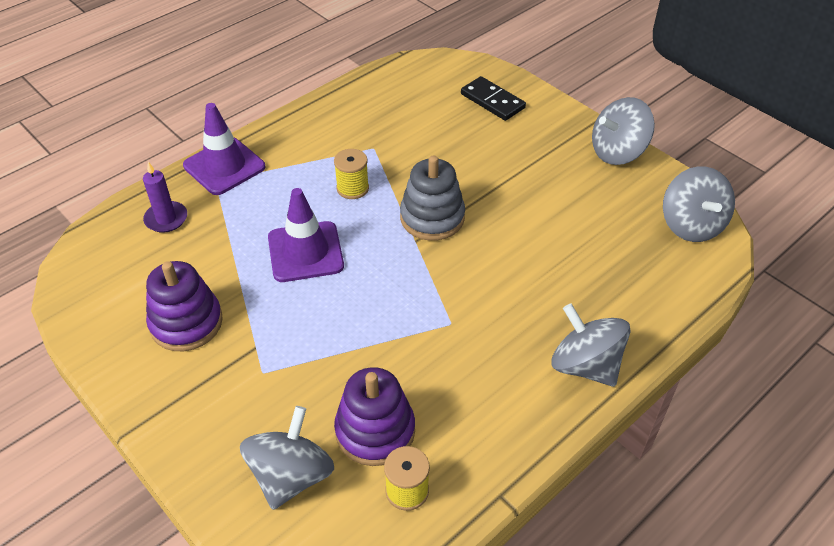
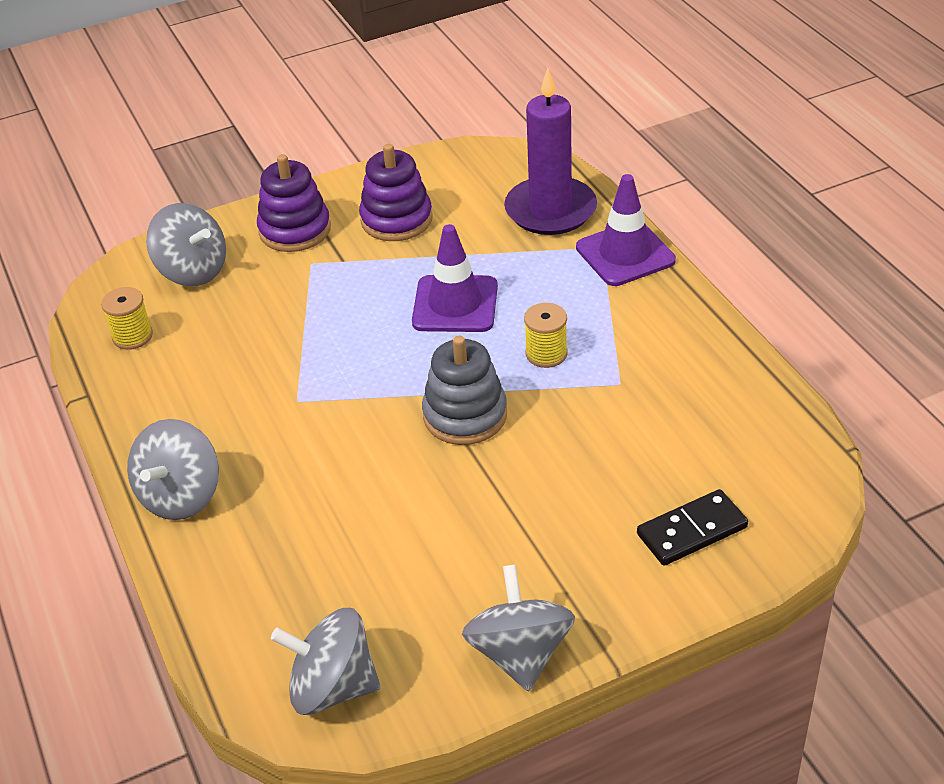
camera: 110 degrees right, 5 degrees down
(166, 219) = (550, 210): purple candle -> purple candle, size x1.91
(375, 431) = (203, 325): purple stacking toy -> purple stacking toy (295, 230)
(585, 365) = (181, 496): grey spinning top -> grey spinning top turned 135 degrees clockwise

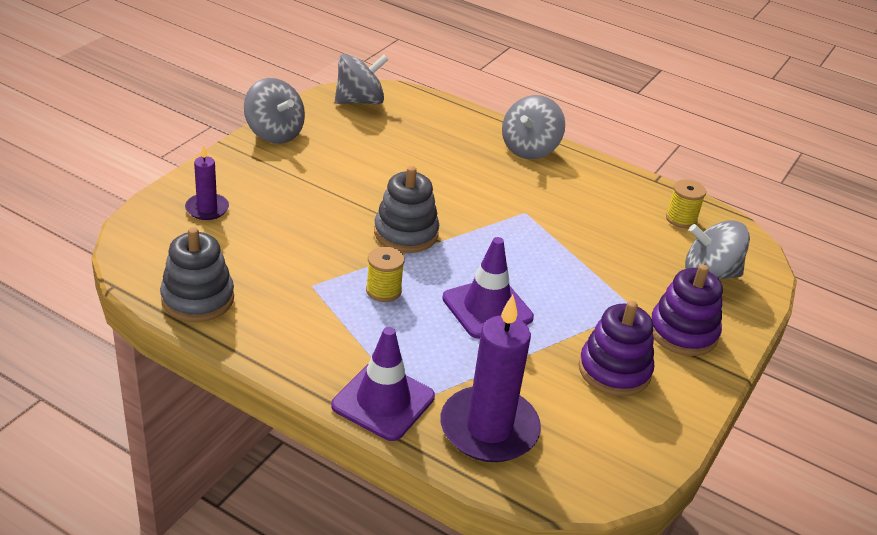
camera: 140 degrees right, 5 degrees down
(181, 496) = (529, 149): grey spinning top -> grey spinning top turned 135 degrees counterclockwise
(691, 531) = (207, 209): black domino -> purple candle
(755, 404) = (198, 299): none -> grey stacking toy

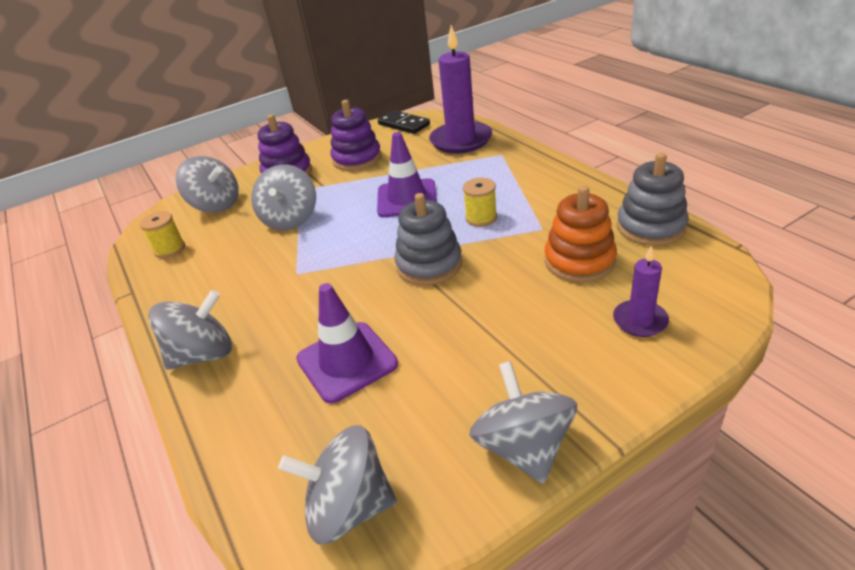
camera: 145 degrees left, 0 degrees up
(265, 253) = (579, 261): none -> orange stacking toy
(383, 401) = (519, 155): purple traffic cone -> purple traffic cone (347, 361)
(597, 266) = (290, 219): none -> grey spinning top
(614, 463) = (403, 124): none -> black domino

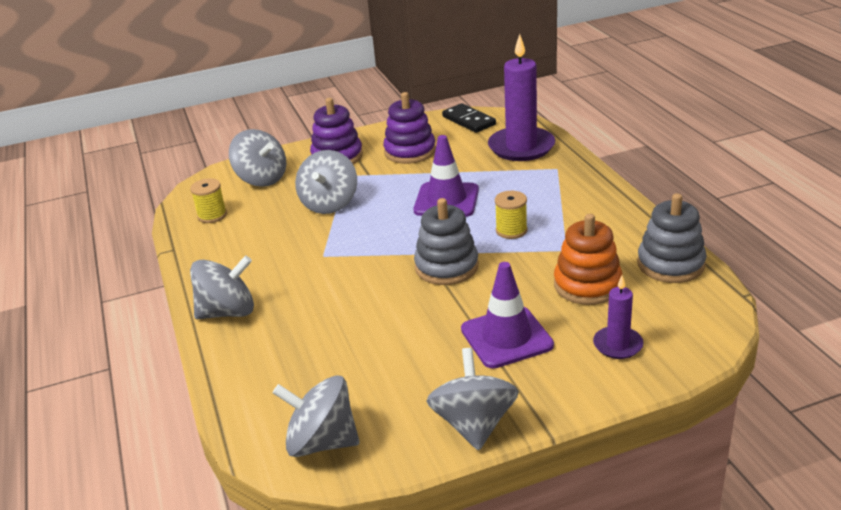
camera: 10 degrees right, 5 degrees down
(347, 361) = (348, 337): purple traffic cone -> purple traffic cone (506, 337)

